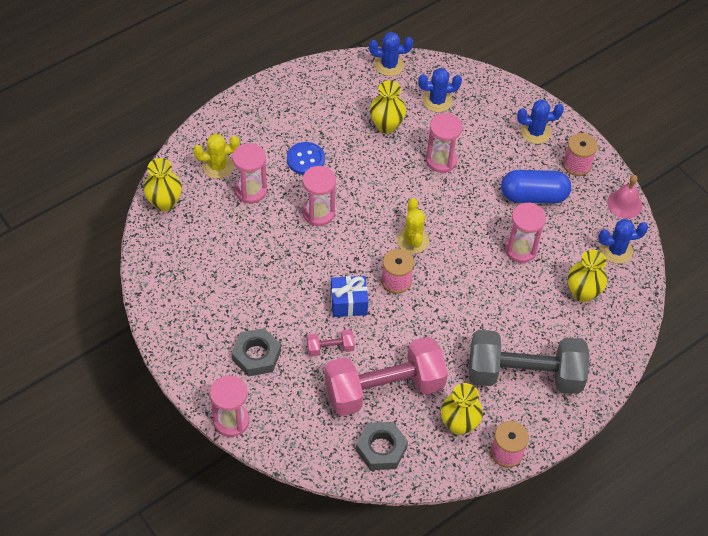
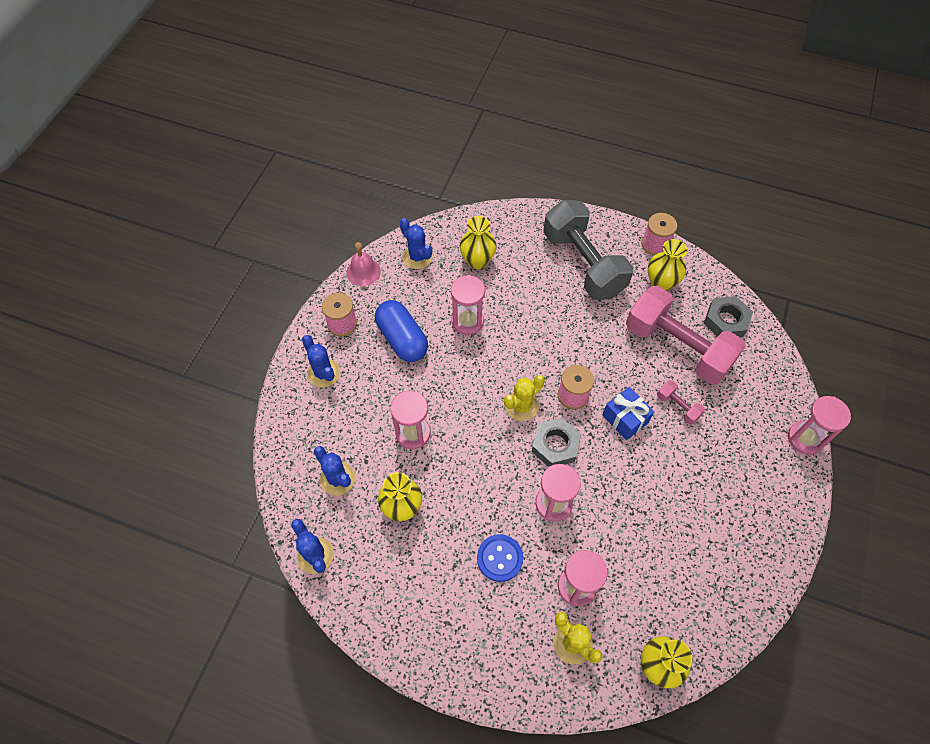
camera: 120 degrees left, 5 degrees up
(256, 355) = (735, 459): grey nut -> grey nut (555, 445)

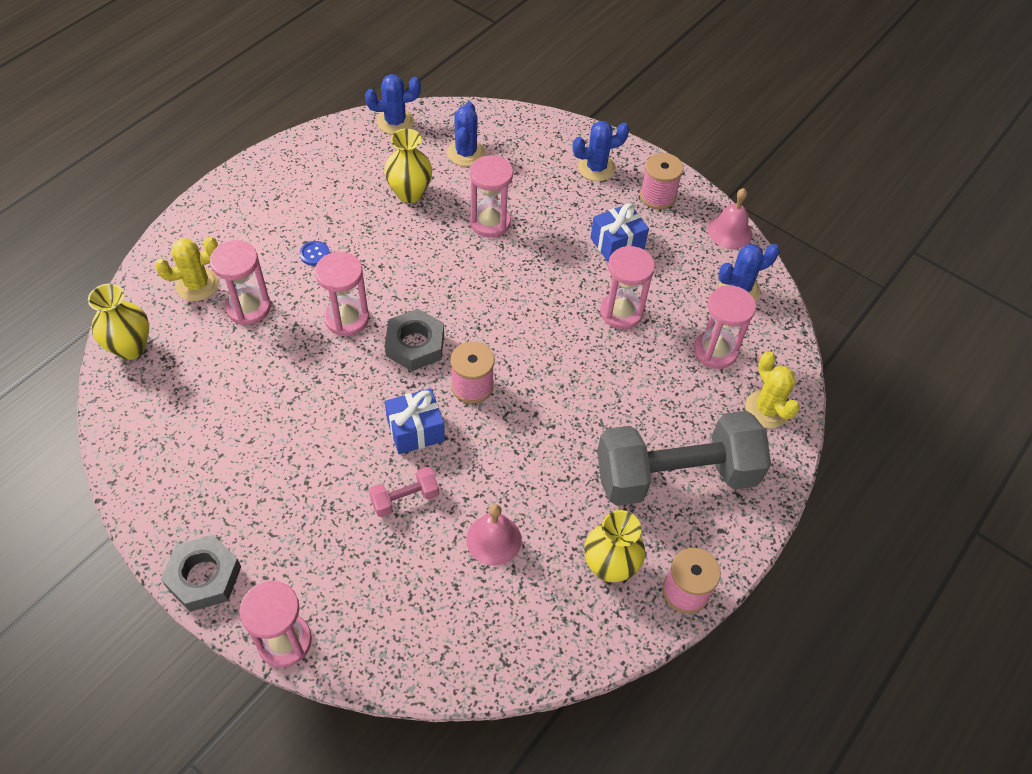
camera: 105 degrees right, 5 degrees down
(337, 479) = (466, 153): blue cactus -> blue cactus turned 60 degrees counterclockwise
(402, 339) = (617, 243): blue capsule -> blue gift
(477, 261) = (715, 351): yellow vase -> pink hourglass
(499, 558) = (314, 254): blue button -> blue button, size x0.58
(521, 406) = (480, 329): yellow cactus -> yellow cactus (767, 409)
(677, 347) = (493, 539): pink dumbbell -> pink bell
(726, 321) = (512, 629): grey nut -> grey nut (204, 577)

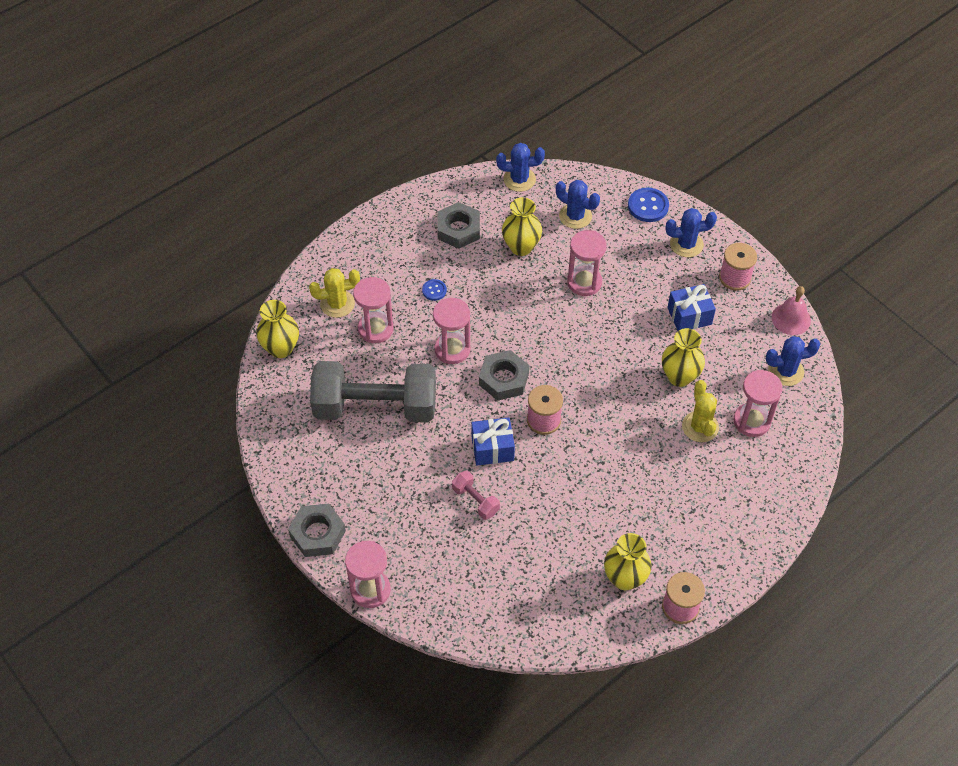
camera: 15 degrees right, 0 degrees up
(333, 183) = (458, 229): none -> grey nut
(405, 498) = (475, 500): pink dumbbell -> pink dumbbell turned 60 degrees clockwise
(466, 153) = (575, 216): blue cactus -> blue cactus turned 75 degrees counterclockwise
(493, 539) = (538, 543): pink bell -> none
(545, 133) = (648, 206): none -> blue button
(621, 312) = (679, 376): pink hourglass -> yellow vase
(675, 475) = (693, 517): grey dumbbell -> grey dumbbell (375, 407)
(767, 409) = (783, 476): yellow cactus -> yellow cactus (700, 427)

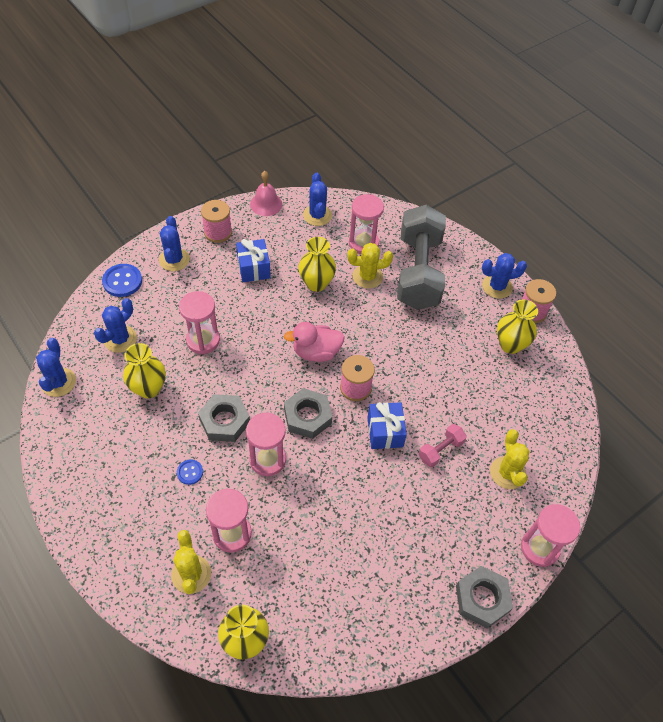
camera: 90 degrees left, 0 degrees up
(375, 407) = (332, 537): grey dumbbell -> grey dumbbell (418, 272)
(453, 564) = (507, 473): none -> yellow cactus
(458, 229) = (112, 444): grey nut -> grey nut (224, 421)
(584, 382) = (316, 352): none -> pink duck
(713, 568) = (497, 286): none -> blue cactus

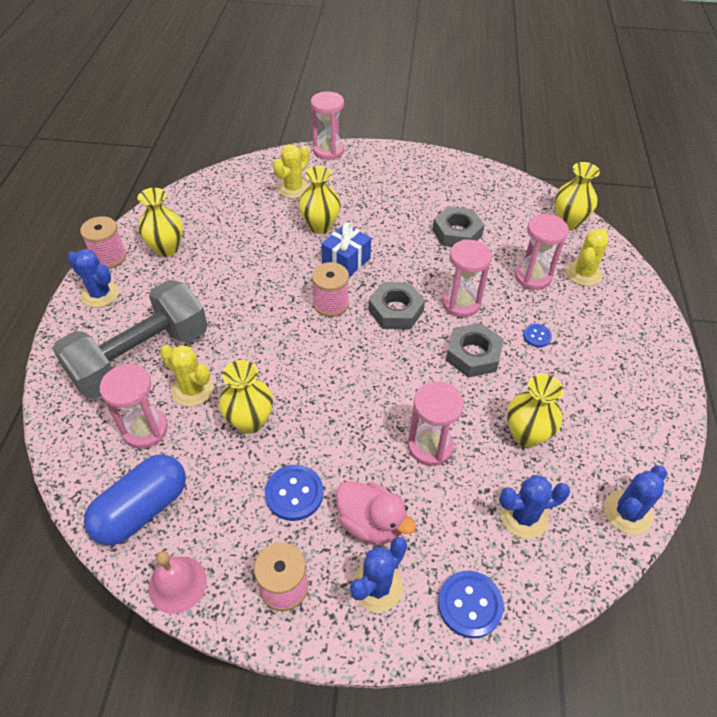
camera: 135 degrees left, 5 degrees down
(254, 268) = (294, 493): blue gift -> blue button
(316, 352) = (330, 354): pink duck -> pink duck (371, 523)
(317, 215) = (142, 510): blue cactus -> blue capsule
(440, 450) = (320, 226): pink dumbbell -> yellow vase
(482, 599) = (394, 154): grey nut -> grey nut (457, 233)

